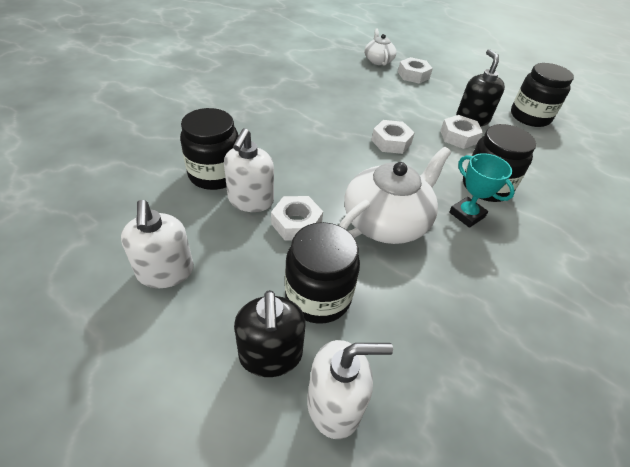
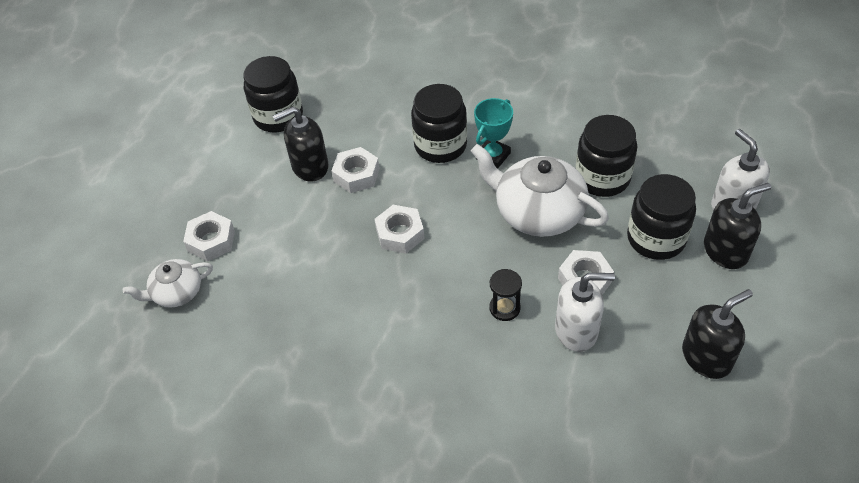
camera: 100 degrees left, 5 degrees up
(165, 272) = (706, 357): white soap dispenser -> black soap dispenser
(215, 174) = (556, 383): black jar -> black jar (602, 178)
(295, 170) = (504, 308): none -> black hourglass

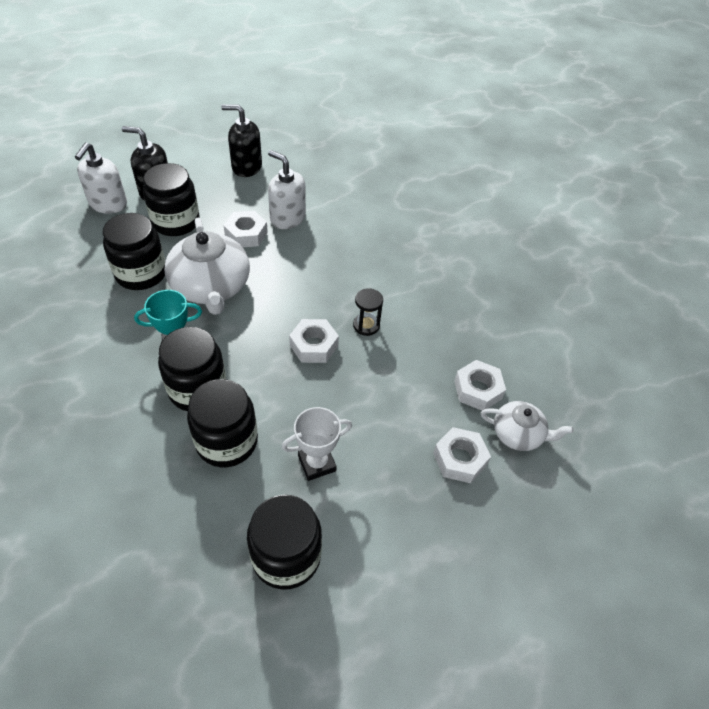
camera: 145 degrees left, 0 degrees up
(310, 167) = (317, 463): black soap dispenser -> white trophy
(356, 175) = (289, 420): white nut -> white nut (477, 389)
(381, 135) = (227, 441): none -> black jar
(504, 308) = (309, 255): black hourglass -> black hourglass (366, 325)

